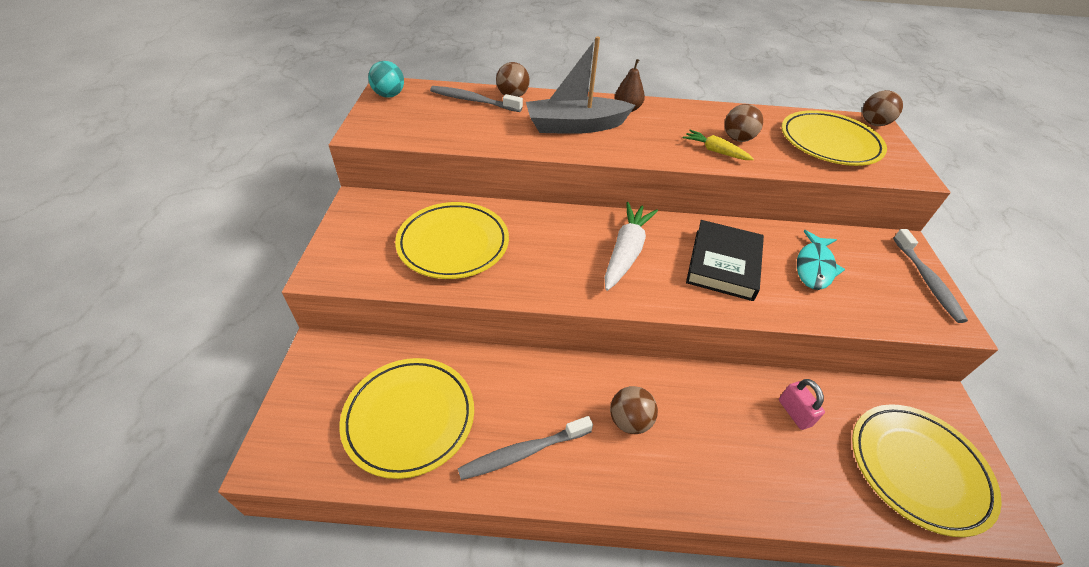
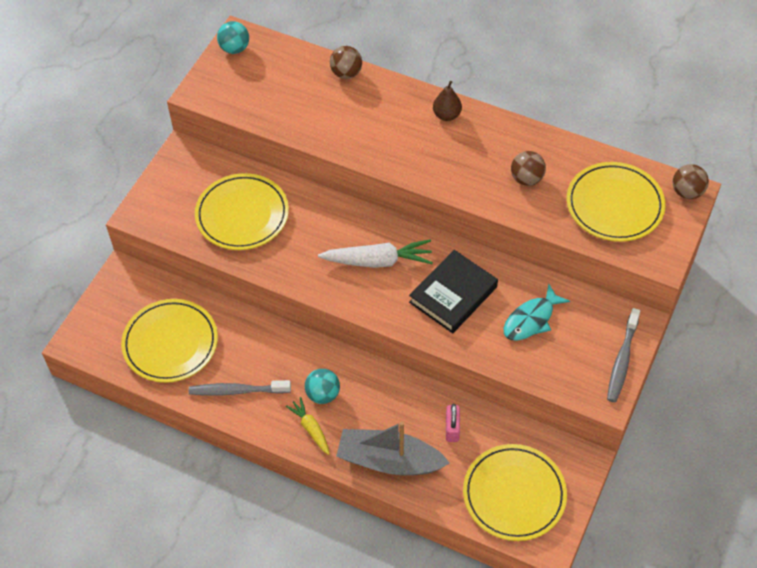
camera: 25 degrees right, 10 degrees up
(473, 101) = (307, 72): grey toothbrush -> none
(575, 126) = (383, 127): grey boat -> grey boat (389, 460)
(626, 252) = (378, 261): white carrot -> white carrot turned 45 degrees clockwise
(629, 421) = (323, 394): brown ball -> turquoise ball
(715, 151) = (493, 188): yellow carrot -> yellow carrot (310, 429)

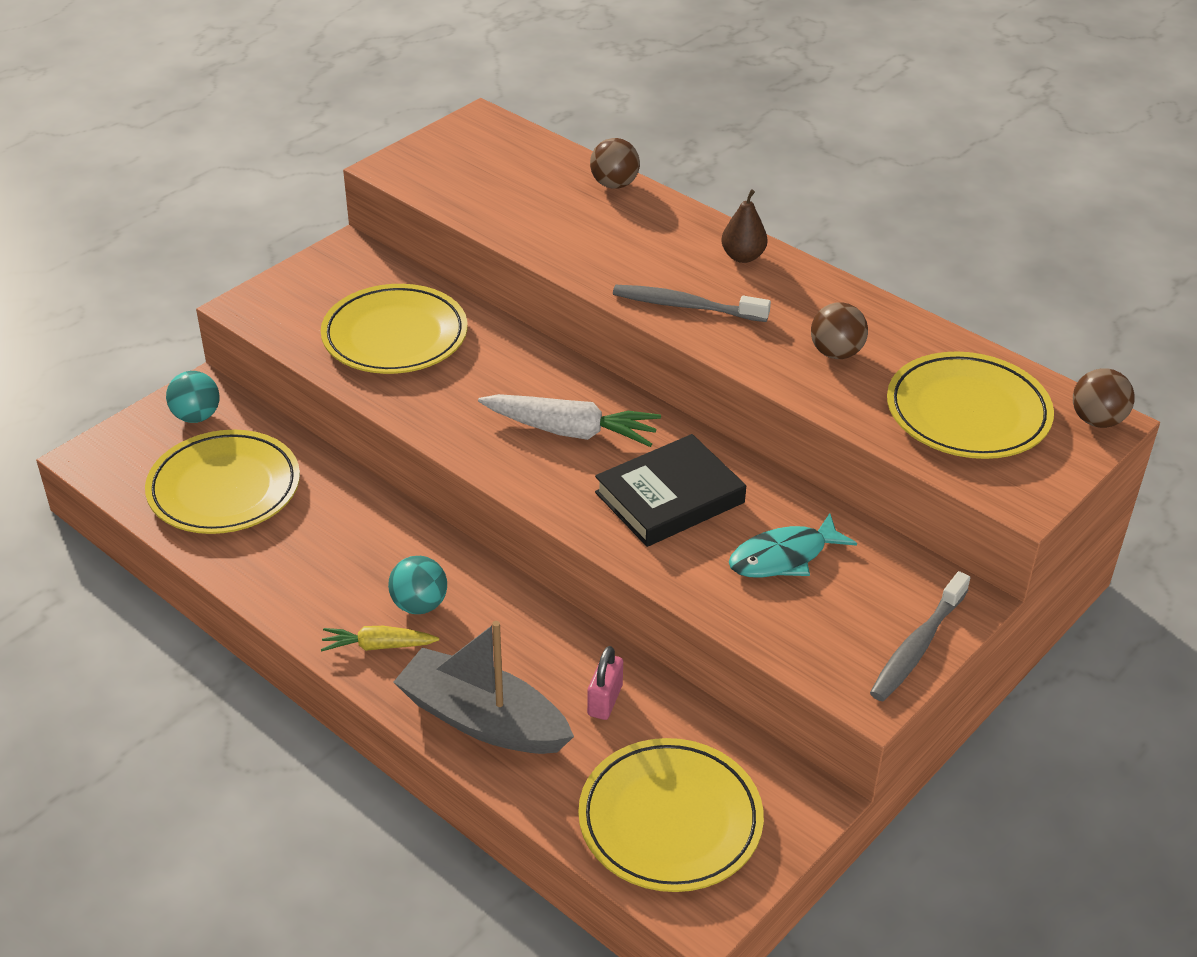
camera: 15 degrees right, 15 degrees down
(234, 48) = (468, 131): turquoise ball -> turquoise ball (196, 416)
(237, 391) = (291, 570): grey toothbrush -> grey toothbrush (686, 306)
(310, 429) = (378, 646): yellow carrot -> yellow carrot turned 75 degrees counterclockwise

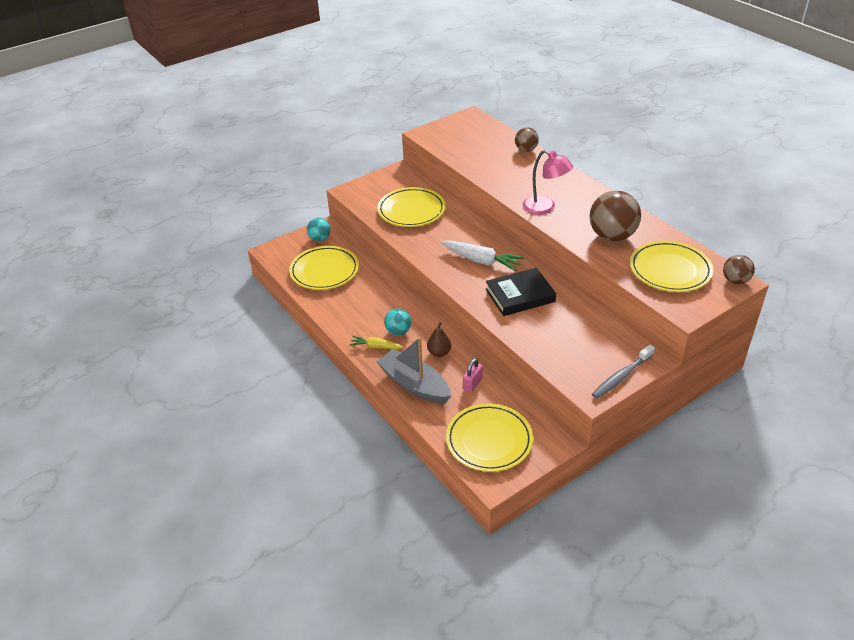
camera: 15 degrees right, 0 degrees up
(686, 306) = (545, 208): grey toothbrush -> pink lamp
(743, 257) = (579, 188): brown pear -> brown pear (439, 352)
(783, 557) = (567, 328): turquoise fish -> none
(836, 353) = (612, 236): brown ball -> brown ball, size x1.81

